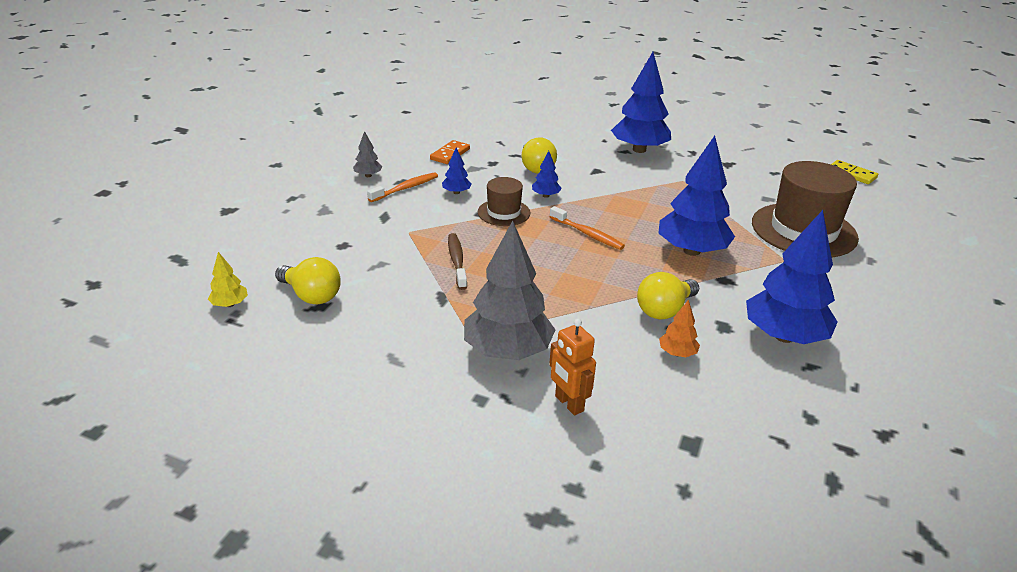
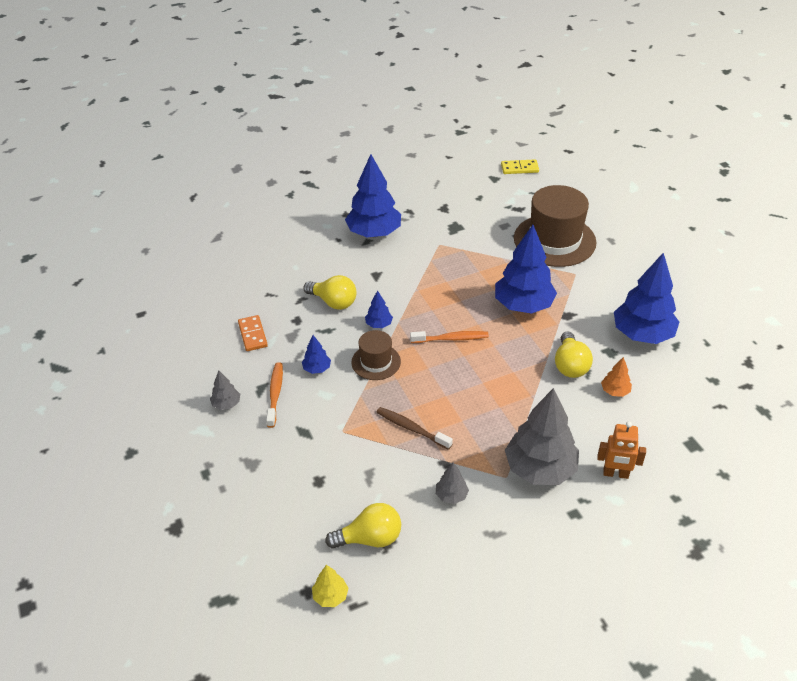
camera: 45 degrees left, 10 degrees up
(409, 315) = (451, 495): none -> grey tree

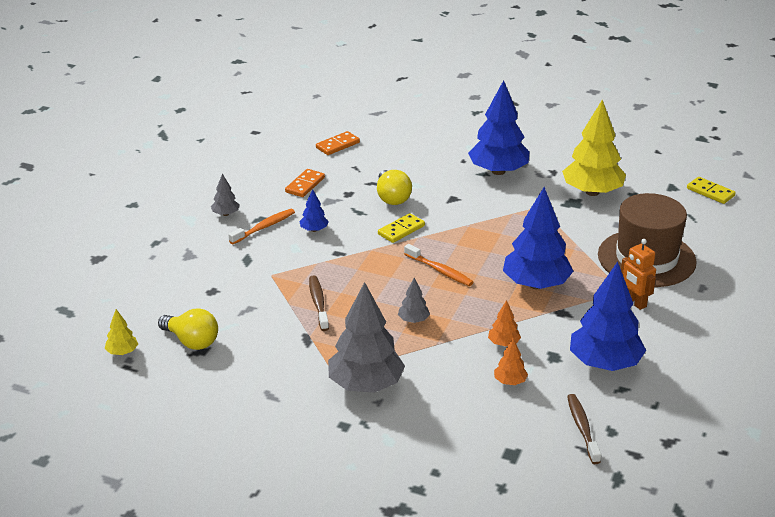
camera: 45 degrees right, 10 degrees down
(227, 283) = (337, 145): none -> orange domino
(376, 362) = (360, 250): brown hat -> none
(379, 324) = (401, 230): blue tree -> yellow domino
(451, 495) = (279, 356): grey tree -> grey tree (413, 320)
(455, 211) = (592, 192): none -> yellow tree
(570, 365) = (503, 343): yellow light bulb -> orange tree
(615, 474) = (416, 427): orange robot -> orange robot (635, 302)
(698, 391) = (582, 428): none -> brown toothbrush

